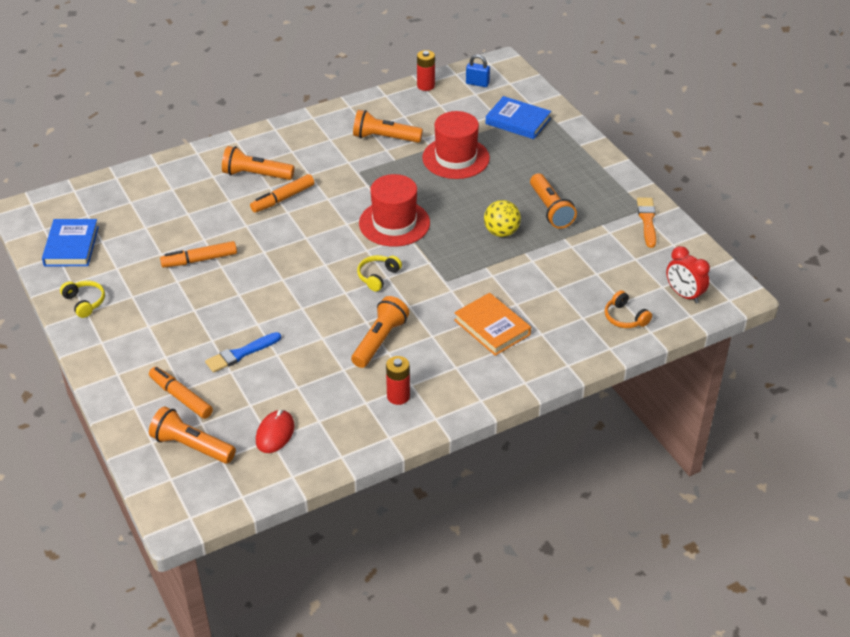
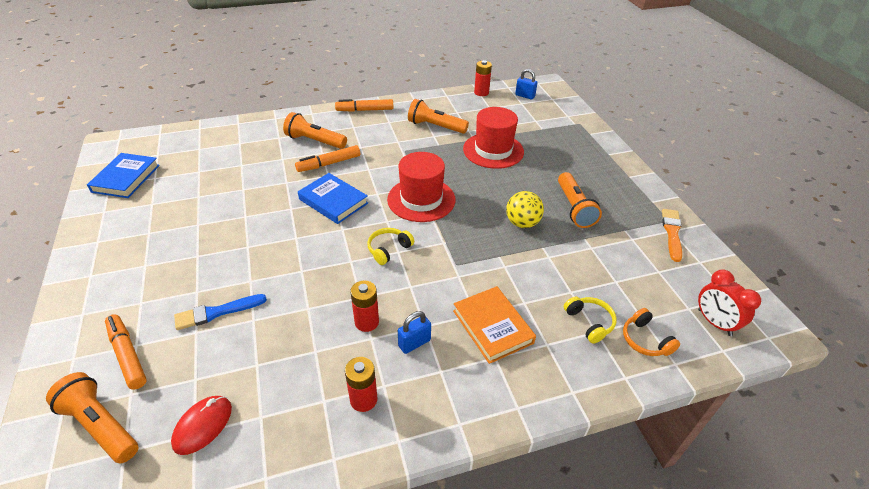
camera: 10 degrees right, 0 degrees up
(85, 302) = (102, 232): yellow headphones -> yellow headphones (589, 322)
(200, 260) = (229, 207): orange marker -> orange marker (365, 110)
(380, 341) = (367, 322): orange flashlight -> red battery
(427, 350) = (414, 343): none -> blue padlock
(517, 121) = (554, 128): blue book -> blue book (333, 201)

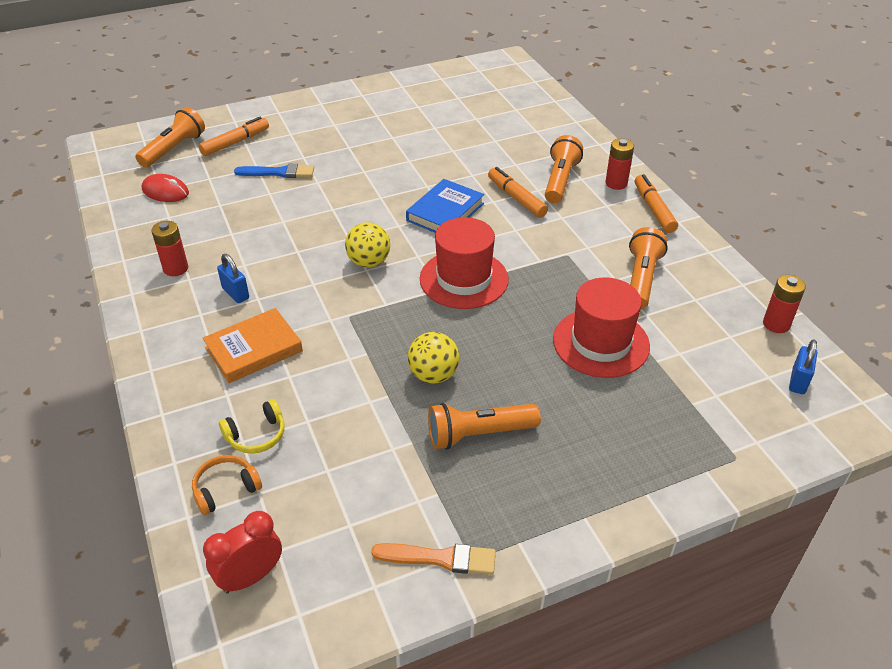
camera: 85 degrees right, 0 degrees up
(126, 178) = (452, 84): blue book -> none
(217, 312) = (278, 172): blue brush -> blue brush turned 120 degrees clockwise
(367, 322) = (264, 259): red battery -> red battery (616, 183)
(388, 249) = (369, 262): yellow headphones -> yellow ball

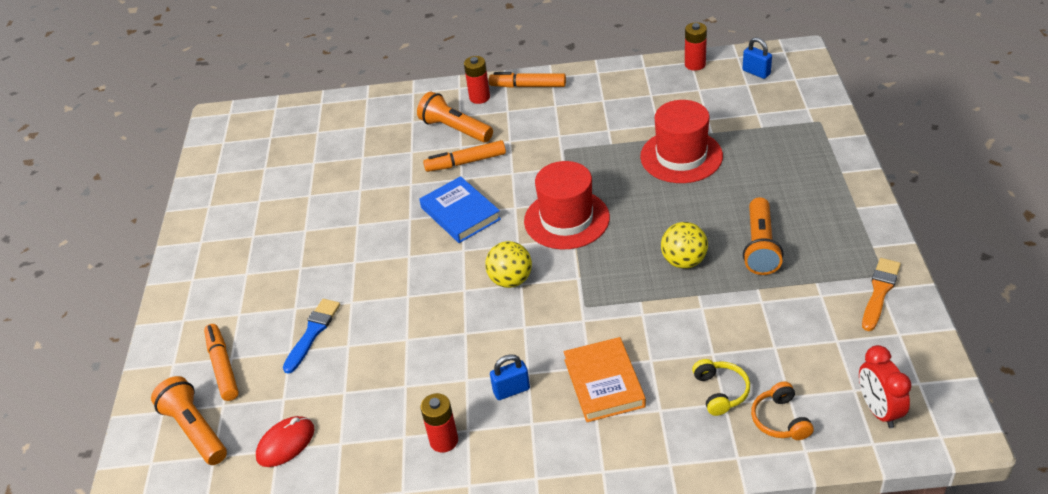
camera: 65 degrees left, 0 degrees up
(641, 279) = (615, 116): orange flashlight -> none

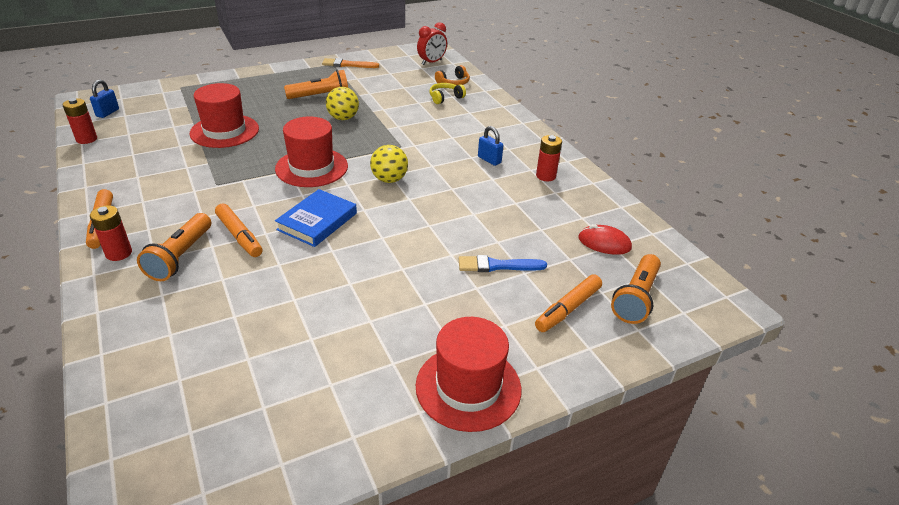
camera: 120 degrees left, 5 degrees down
(199, 272) = (468, 387): none -> red hat
(604, 383) = (462, 130): orange book -> none

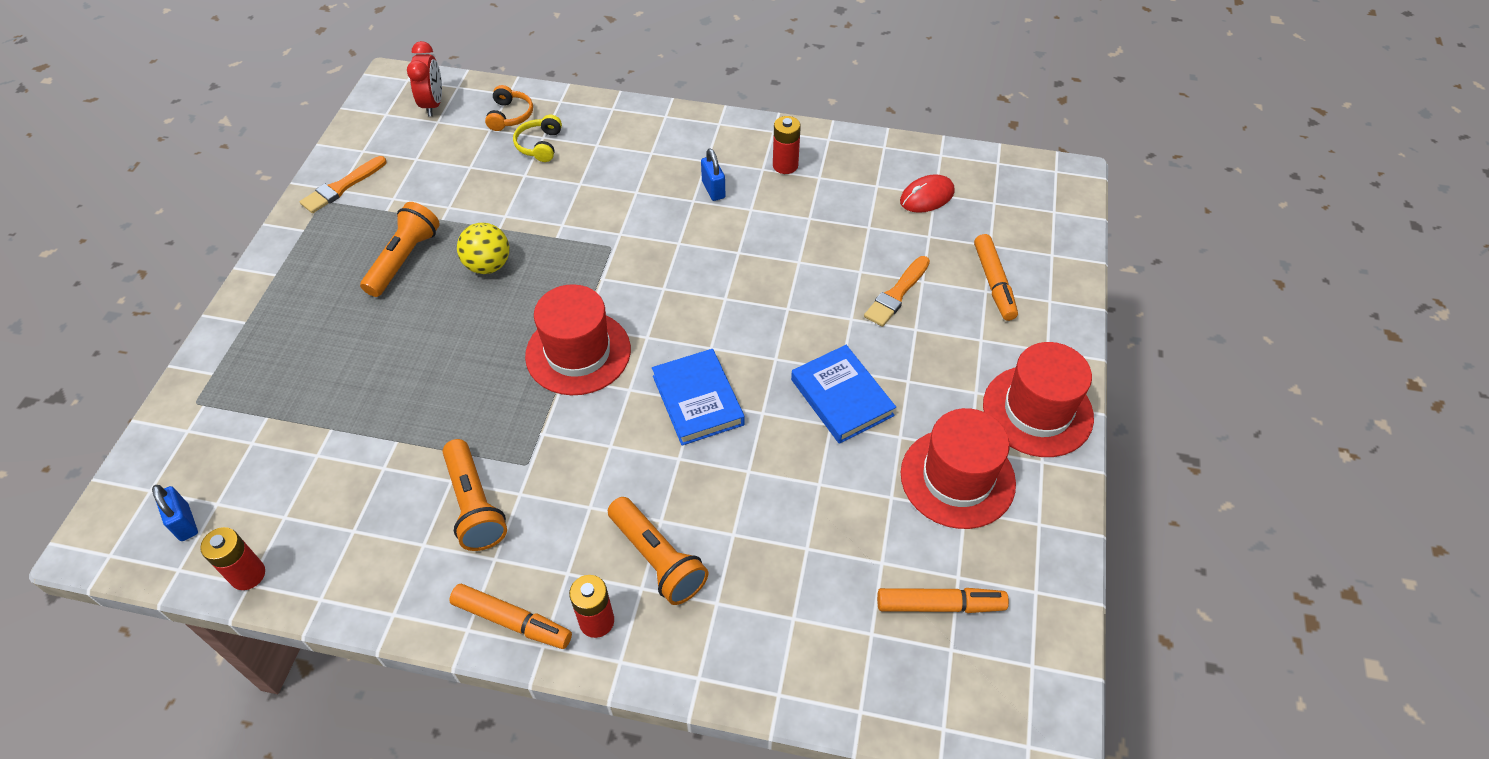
camera: 50 degrees left, 15 degrees up
(224, 131) = (394, 402): red hat -> red hat (957, 478)
(239, 236) = (663, 485): orange marker -> orange marker (939, 605)
(378, 278) = (841, 397): none -> blue book
(389, 179) = (672, 295): yellow ball -> none
(489, 160) = (713, 189): blue padlock -> blue padlock turned 75 degrees clockwise
(497, 265) = (896, 294): blue brush -> orange brush
(635, 298) = (1015, 229): orange flashlight -> orange flashlight (474, 505)

